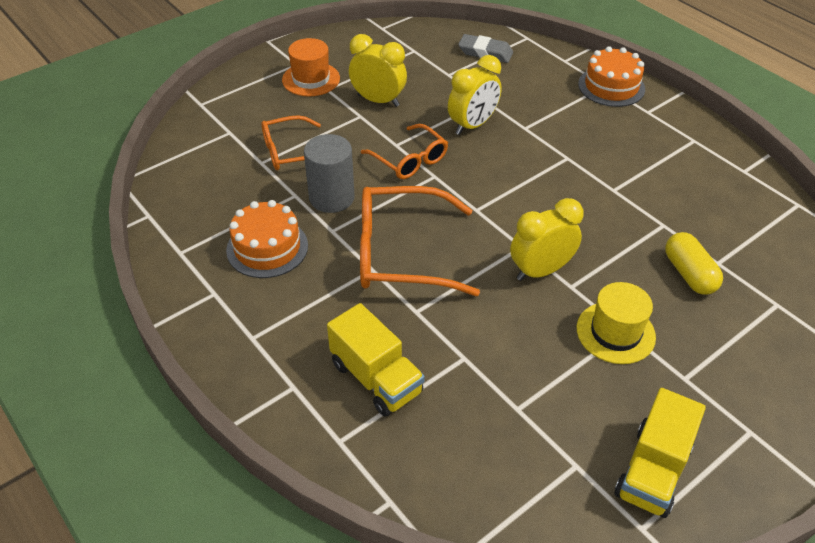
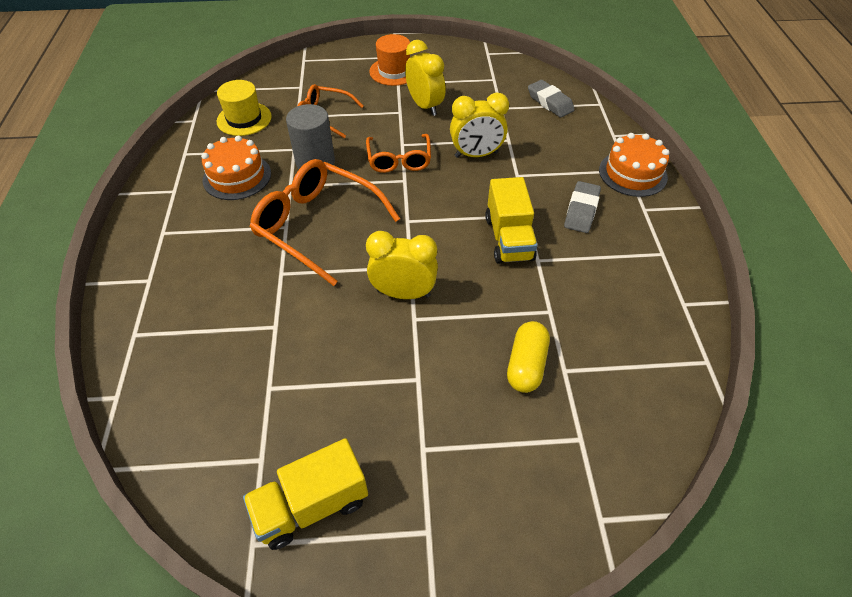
camera: 35 degrees right, 5 degrees up
(376, 378) = (203, 305): yellow truck -> yellow truck (509, 238)
(604, 134) = (581, 210): none -> grey eraser
(615, 332) = (408, 376): yellow hat -> yellow hat (244, 119)

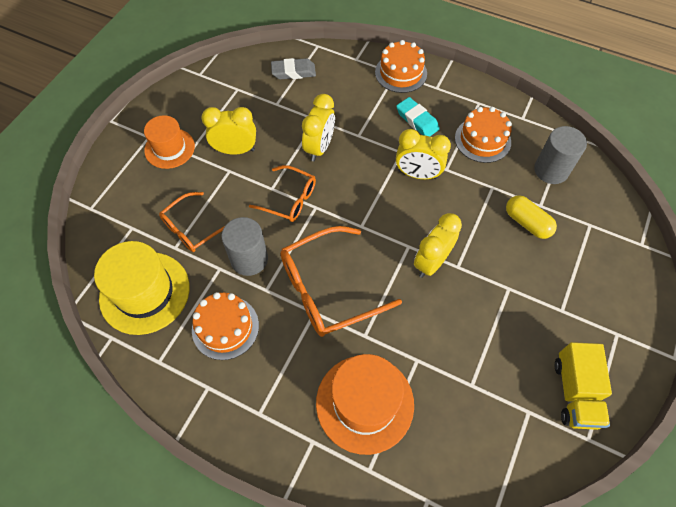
camera: 60 degrees left, 10 degrees up
(205, 302) = (364, 403): none -> orange hat
(244, 119) = (144, 292): yellow hat -> yellow hat, size x1.56
(509, 238) = (417, 174): yellow truck -> yellow clock
(581, 210) = (417, 120): grey eraser -> turquoise eraser
(610, 277) = (482, 140): none -> orange cake
(630, 363) = (551, 170): none -> grey cylinder

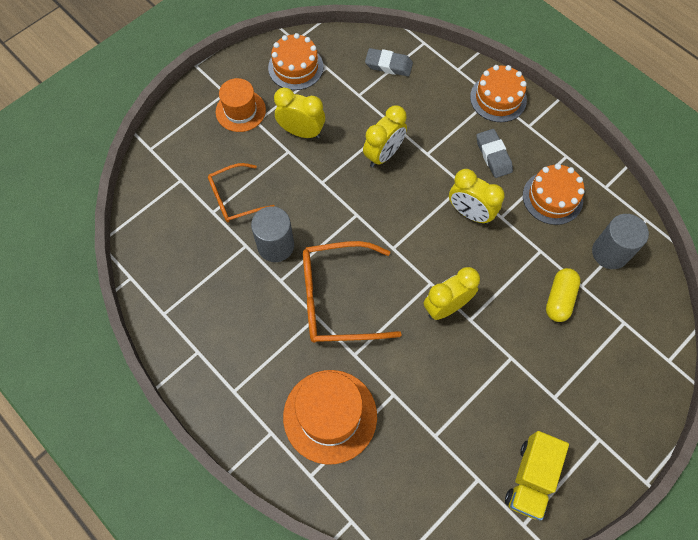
camera: 20 degrees right, 5 degrees up
(144, 292) = (172, 246): yellow hat -> none
(225, 327) = (231, 303): orange cake -> orange cake (295, 67)
(289, 199) = (334, 199): orange glasses -> none
(417, 120) = (493, 155): turquoise eraser -> grey eraser
(527, 223) = (559, 299): yellow capsule -> yellow capsule turned 45 degrees clockwise

